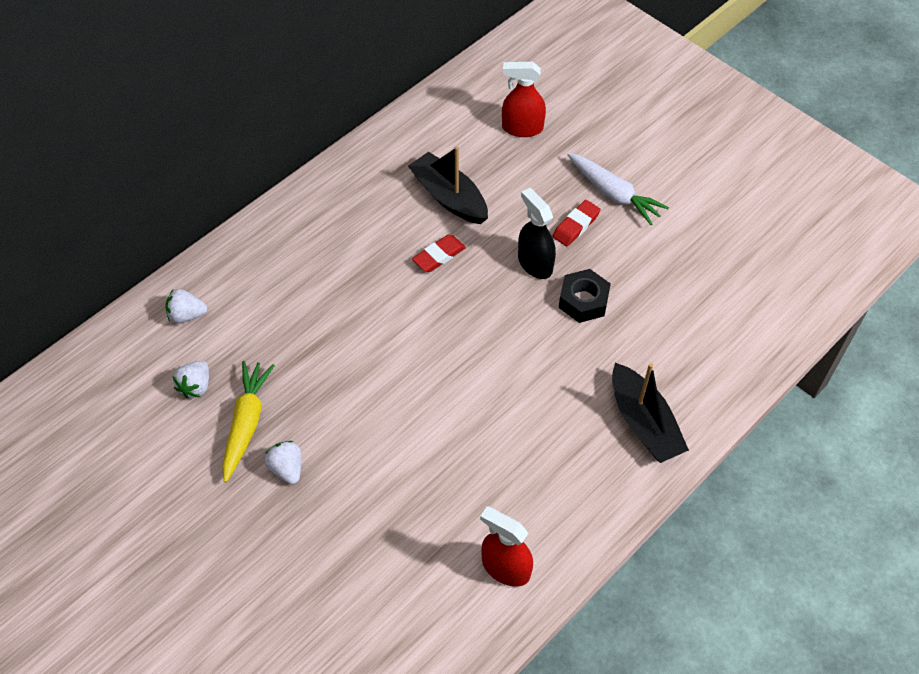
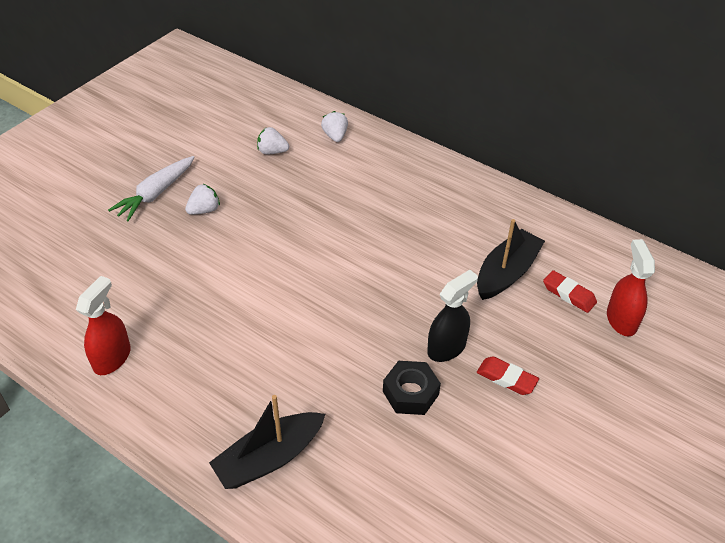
camera: 80 degrees right, 10 degrees down
(246, 423) = (243, 182): yellow carrot -> none
(439, 256) = (434, 274): red eraser -> red eraser (569, 294)
(614, 194) = (563, 410): white carrot -> white carrot (155, 194)

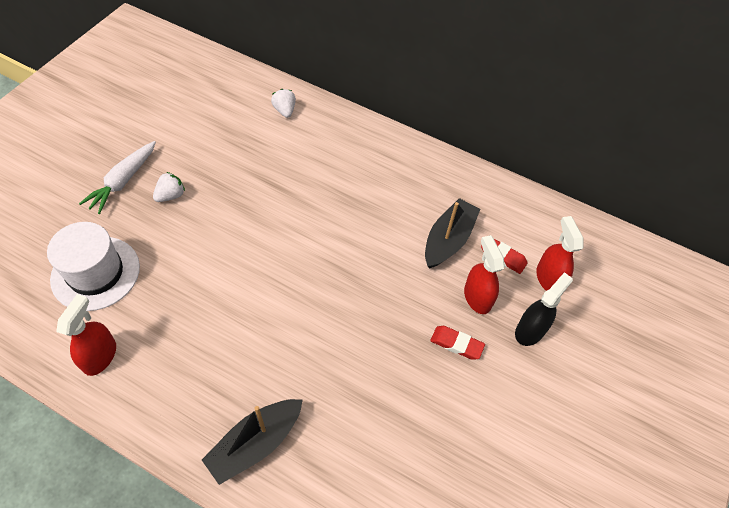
camera: 10 degrees left, 10 degrees up
(117, 278) = (95, 273): none -> white hat
(272, 151) = (228, 130): white strawberry -> none
(410, 393) = (375, 366): black nut -> none
(446, 348) = (402, 318): black spray bottle -> black spray bottle (530, 330)
(535, 333) = (477, 297): none -> red spray bottle

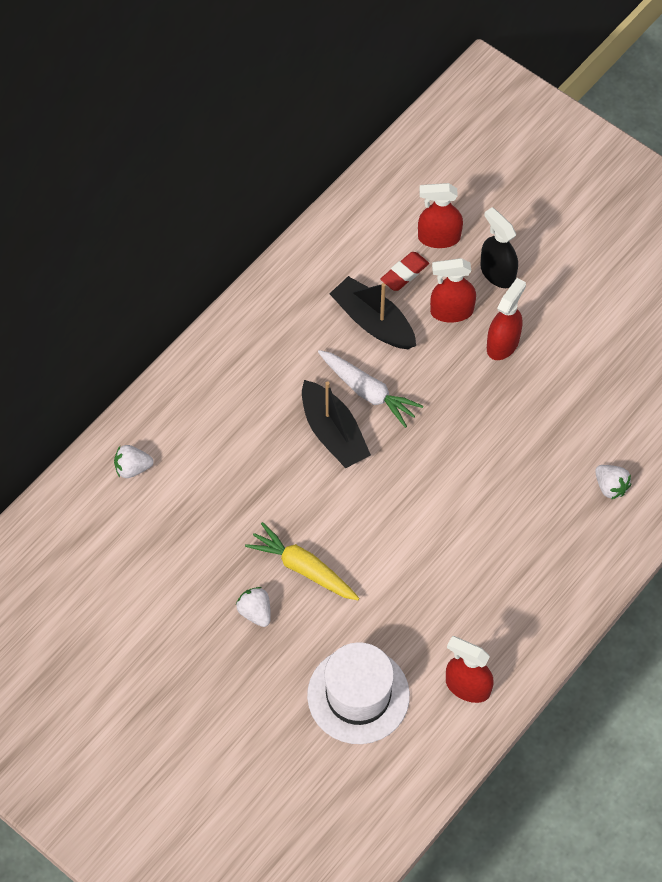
camera: 75 degrees left, 5 degrees up
(123, 181) = (222, 668): white carrot -> white carrot (368, 392)
(211, 221) = (303, 568): none -> yellow carrot
(255, 443) = (583, 541): black boat -> black boat (333, 433)
(321, 465) = (610, 487): none -> white strawberry
(456, 344) = (503, 344): red eraser -> red spray bottle

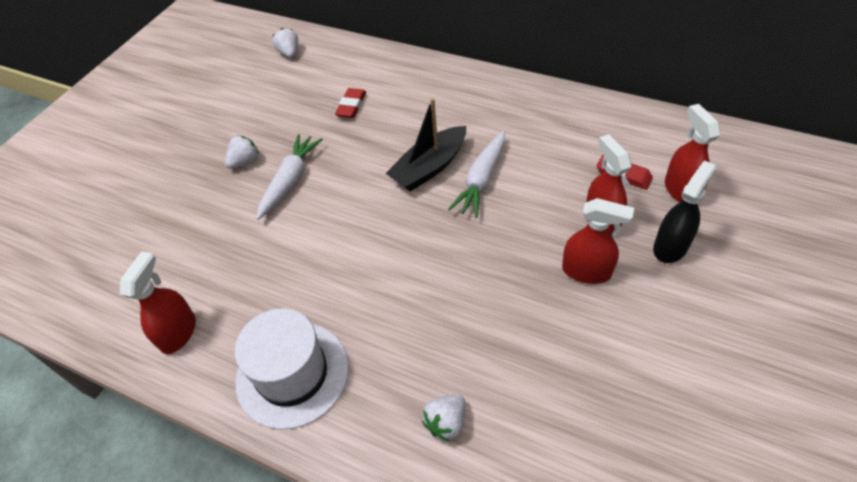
camera: 80 degrees right, 10 degrees down
(132, 468) = (359, 66): white strawberry -> white strawberry (289, 53)
(204, 489) = (351, 106): none -> red eraser
(303, 568) = (290, 180): yellow carrot -> white carrot
(358, 695) = (168, 247): white hat -> white hat (292, 374)
(373, 322) = (557, 166): black boat -> none

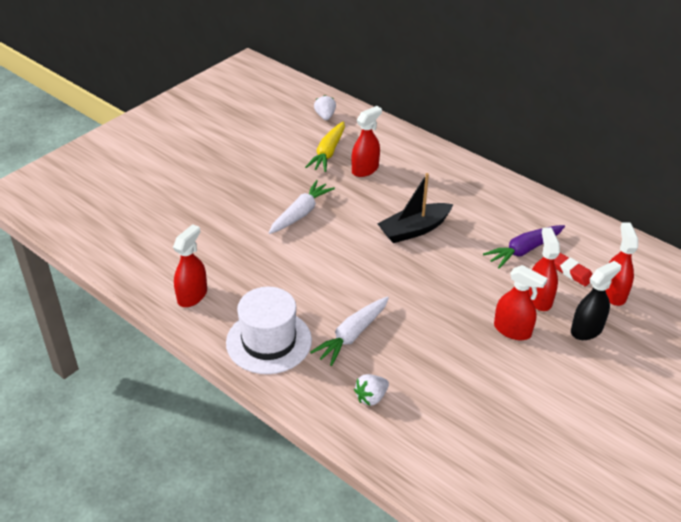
camera: 10 degrees right, 10 degrees down
(245, 161) = (268, 191): white strawberry -> none
(303, 96) = (328, 153): none -> yellow carrot
(351, 106) = (365, 169): red eraser -> red spray bottle
(481, 180) = (453, 248): white carrot -> white carrot (352, 335)
(562, 161) = (524, 250): none -> purple carrot

